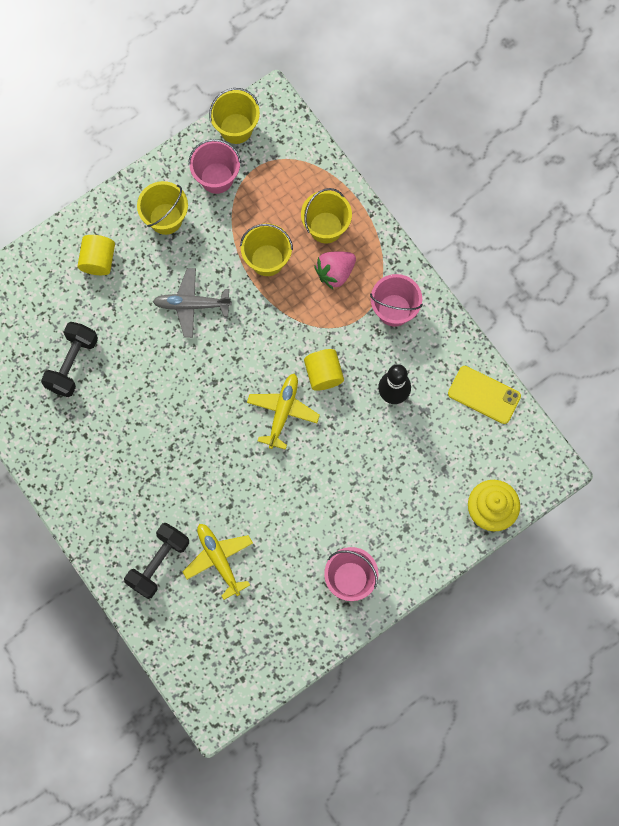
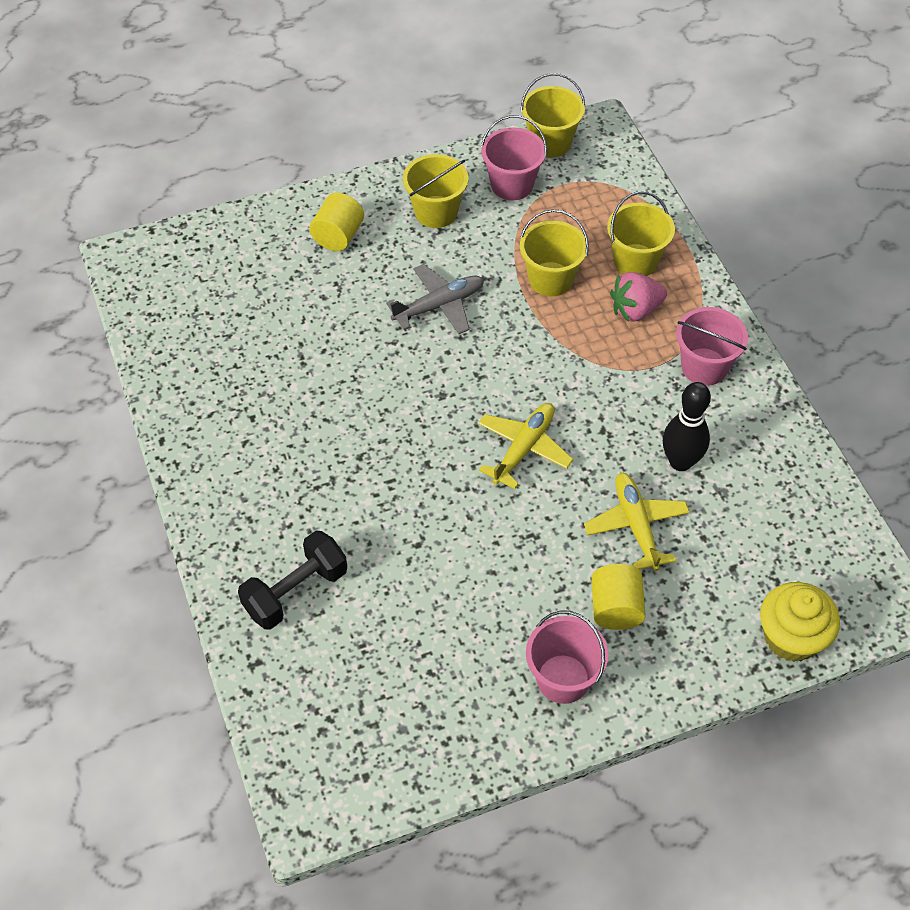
camera: 15 degrees right, 20 degrees down
(72, 364) = (265, 335): black dumbbell -> none
(191, 305) = (439, 305): grey plane -> grey plane turned 135 degrees clockwise
(218, 559) = (381, 607): yellow plane -> yellow plane (636, 525)
(323, 374) = (591, 417): yellow cylinder -> yellow cylinder (615, 608)
(484, 395) = (808, 490): yellow phone -> none

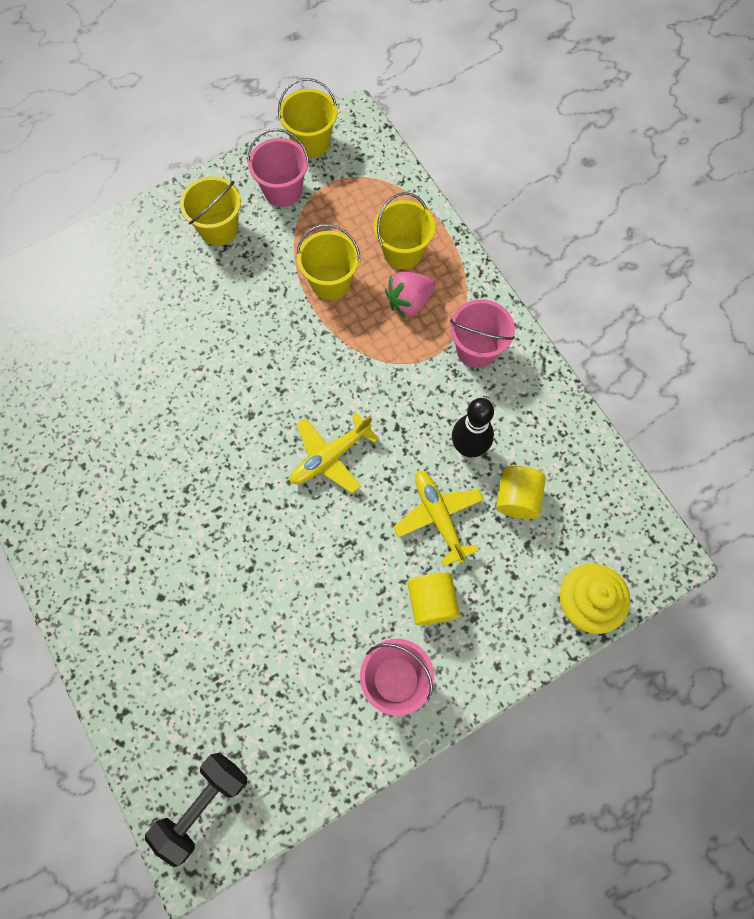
camera: 10 degrees left, 15 degrees up
(295, 591) = (148, 635): black dumbbell -> black dumbbell (202, 805)
(338, 236) = (134, 267): yellow cylinder -> yellow cylinder (517, 498)
(439, 305) = (235, 324): grey plane -> none
(523, 448) = (330, 457): yellow plane -> yellow plane turned 150 degrees counterclockwise

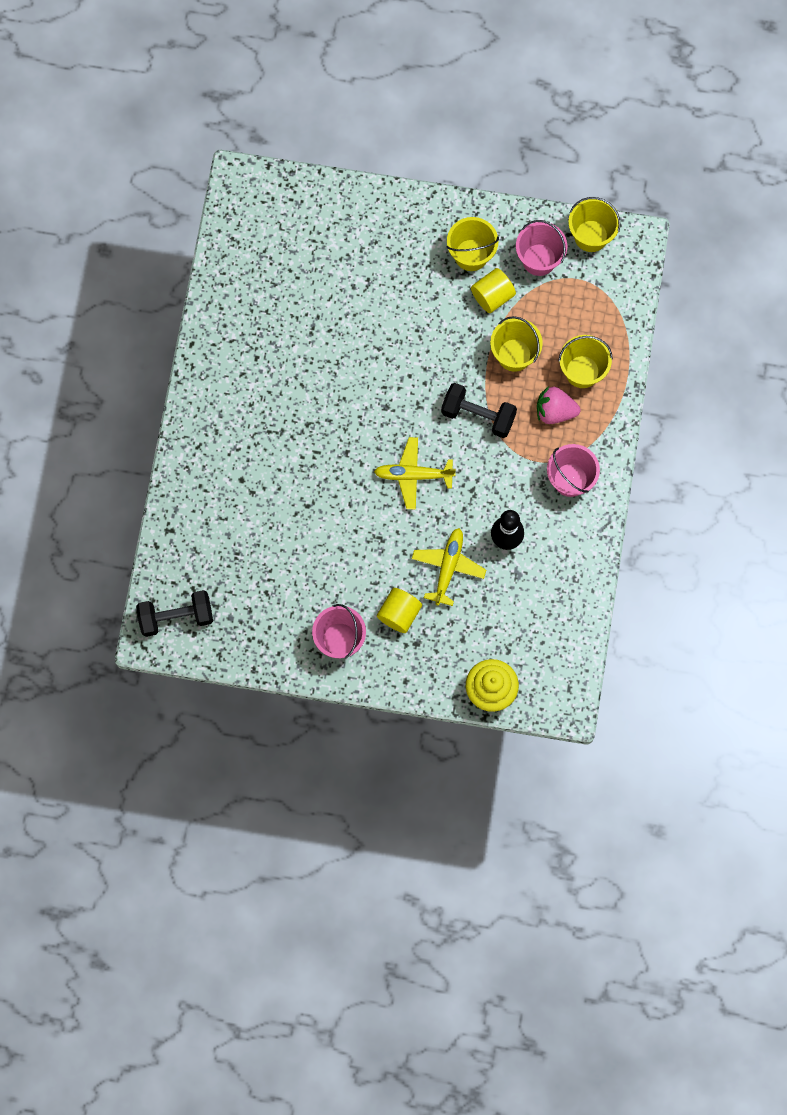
camera: 40 degrees right, 5 degrees up
(344, 357) = (478, 415): none -> black dumbbell
(517, 498) = (507, 596): yellow cylinder -> yellow cylinder (492, 296)

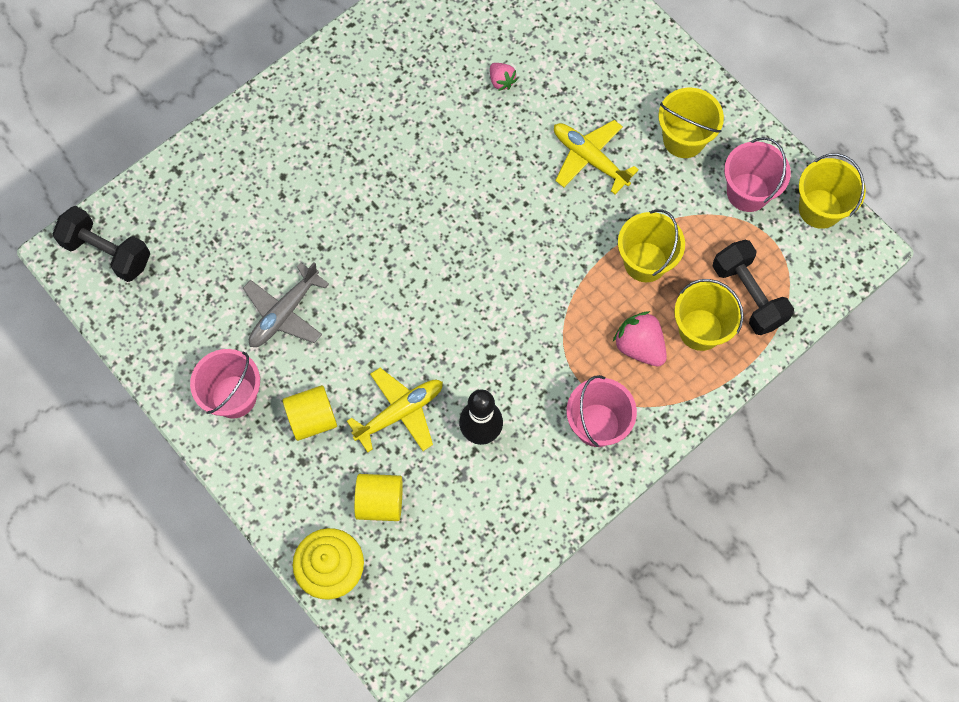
camera: 40 degrees right, 5 degrees down
(323, 564) = (284, 313): none -> grey plane
(324, 306) = (501, 81): none -> pink strawberry
(413, 475) = (446, 298): yellow plane -> yellow plane (589, 159)
(478, 415) = (559, 291): black dumbbell -> black dumbbell (748, 295)
(492, 296) = (671, 191): yellow cylinder -> yellow cylinder (380, 502)

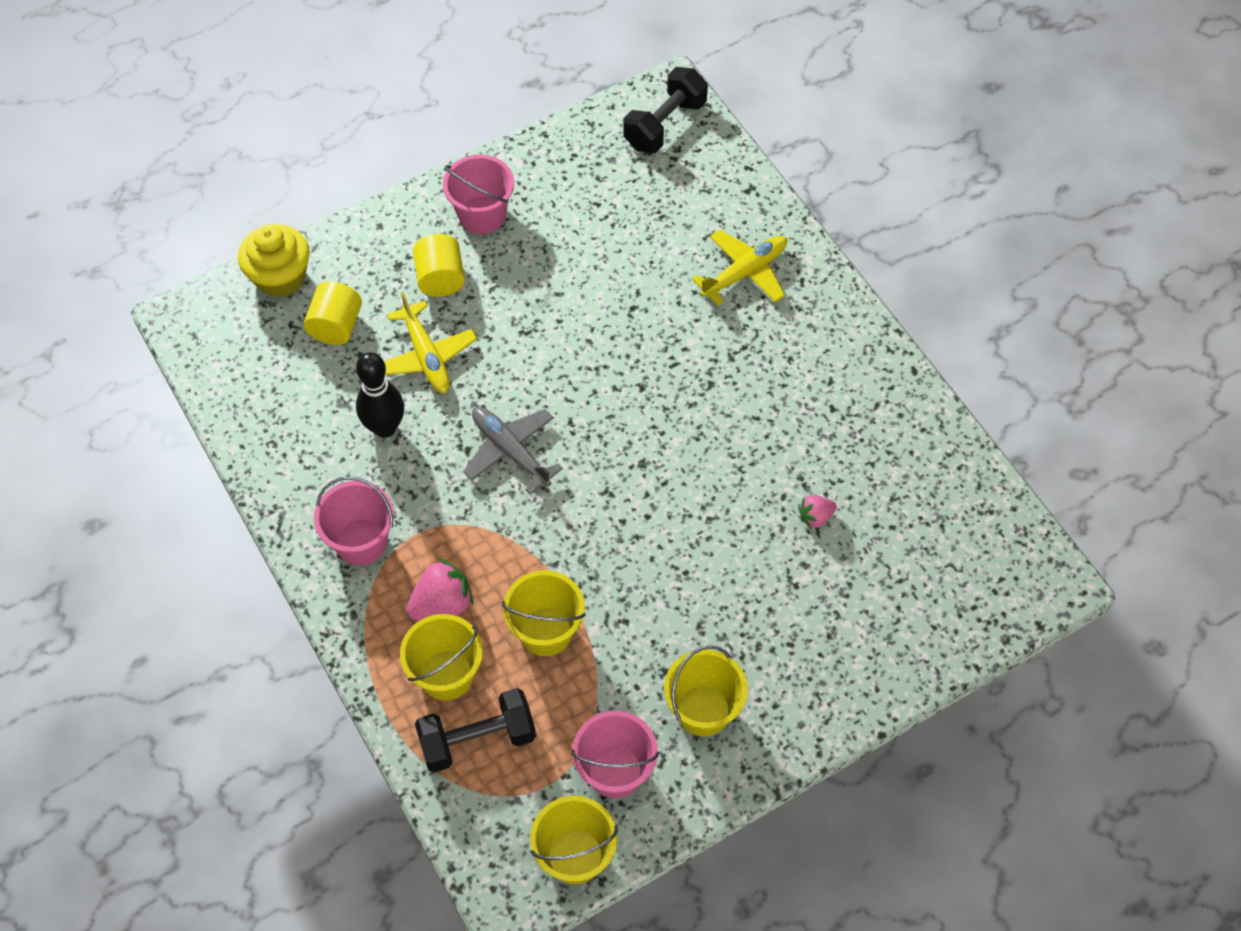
camera: 100 degrees right, 10 degrees down
(284, 313) = (563, 267): grey plane -> grey plane (510, 451)
(589, 159) = (694, 595): yellow plane -> yellow plane (744, 272)

